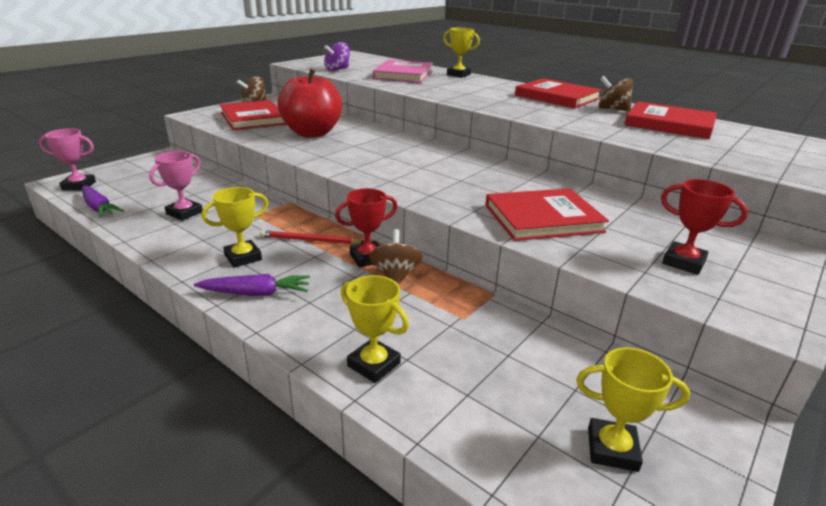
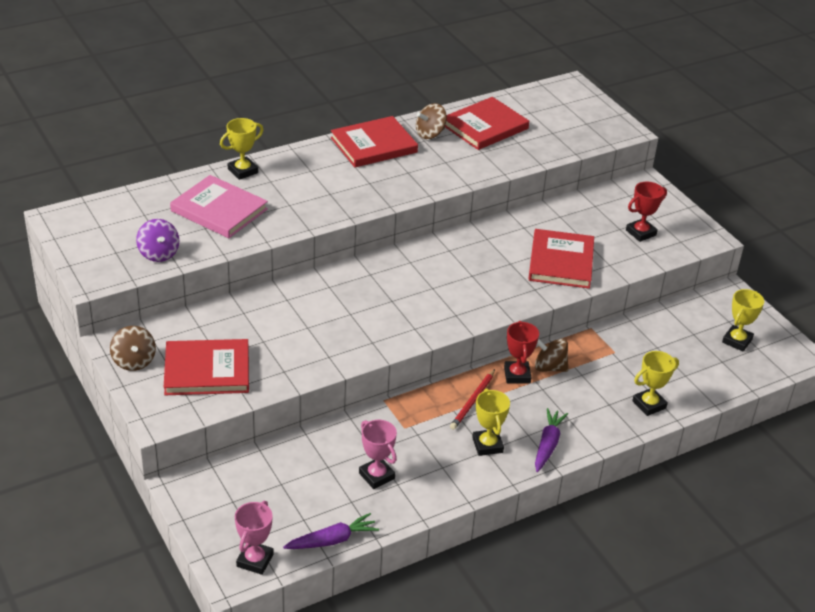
camera: 70 degrees left, 10 degrees up
(312, 133) = (294, 334): red apple -> none

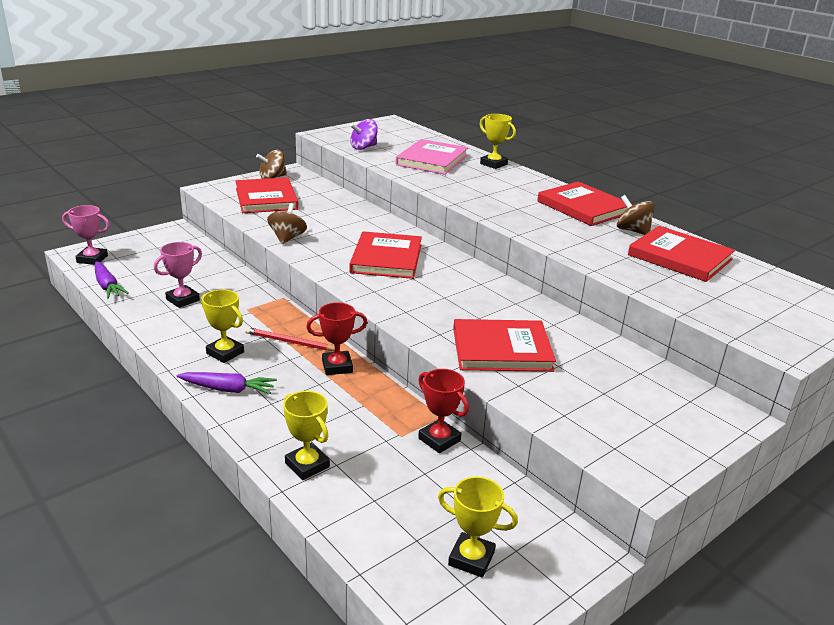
camera: 80 degrees right, 10 degrees down
(389, 298) = (386, 258): none -> red book
(487, 445) = (225, 353): yellow trophy -> yellow trophy turned 60 degrees clockwise
(549, 367) = (356, 387): brown spinning top -> brown spinning top (287, 238)
(641, 233) = (608, 410): red trophy -> red trophy (439, 439)

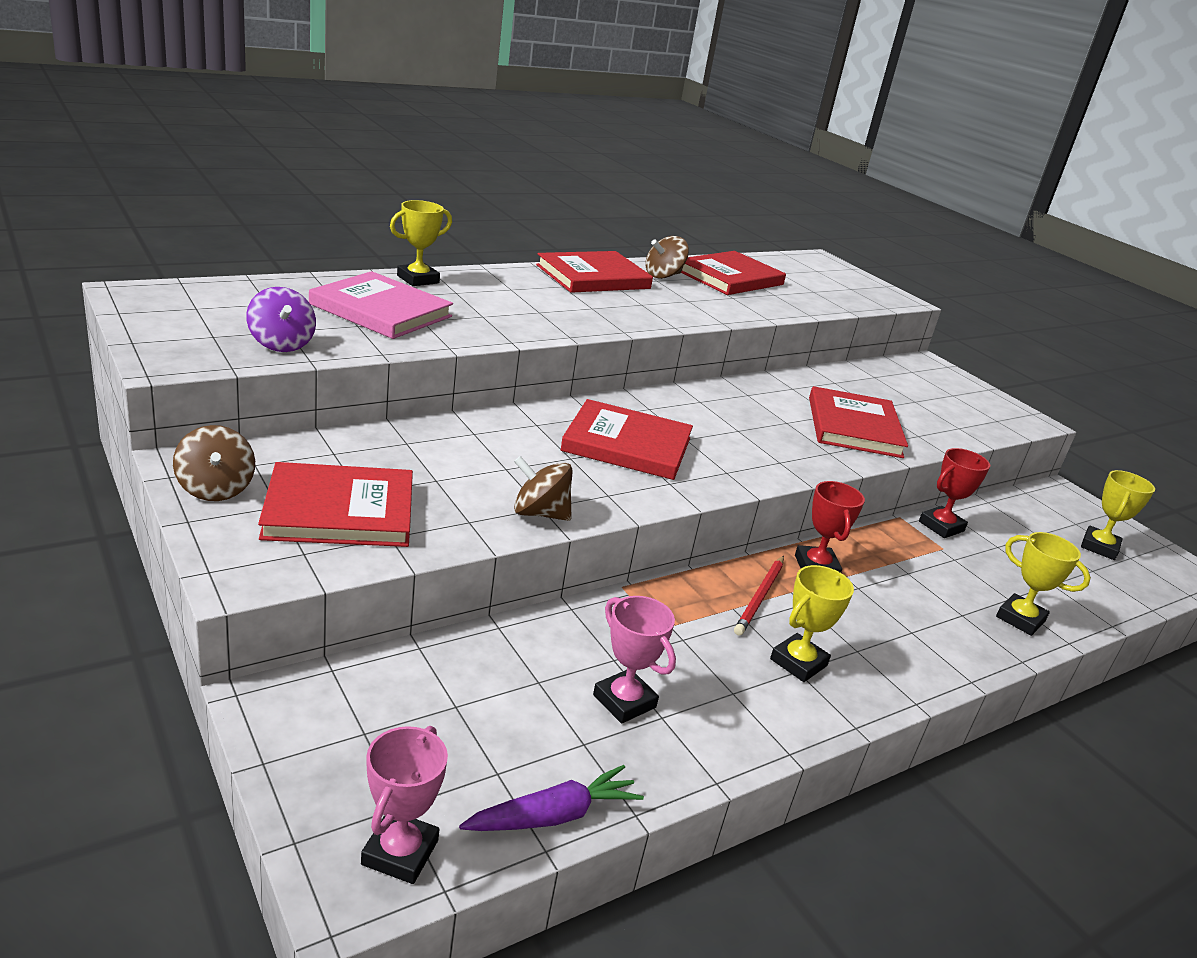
camera: 85 degrees left, 0 degrees up
(228, 389) = (892, 667): purple carrot -> none
(307, 465) = (1020, 619): yellow trophy -> yellow trophy turned 75 degrees clockwise

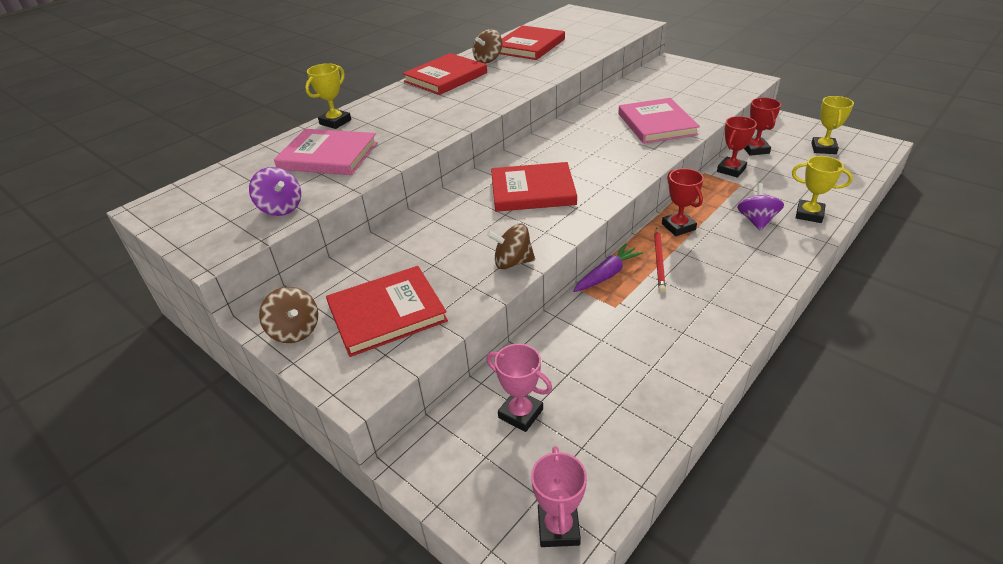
camera: 10 degrees left, 10 degrees up
(553, 816) = (631, 461): purple carrot -> purple carrot (607, 274)
(624, 701) = (625, 366): pink trophy -> pink trophy (520, 413)
(798, 662) = (706, 296): yellow trophy -> none
(854, 427) = (656, 124): red book -> pink book
(935, 599) = (756, 221): none -> purple spinning top
(994, 514) = (755, 149): none -> red trophy

